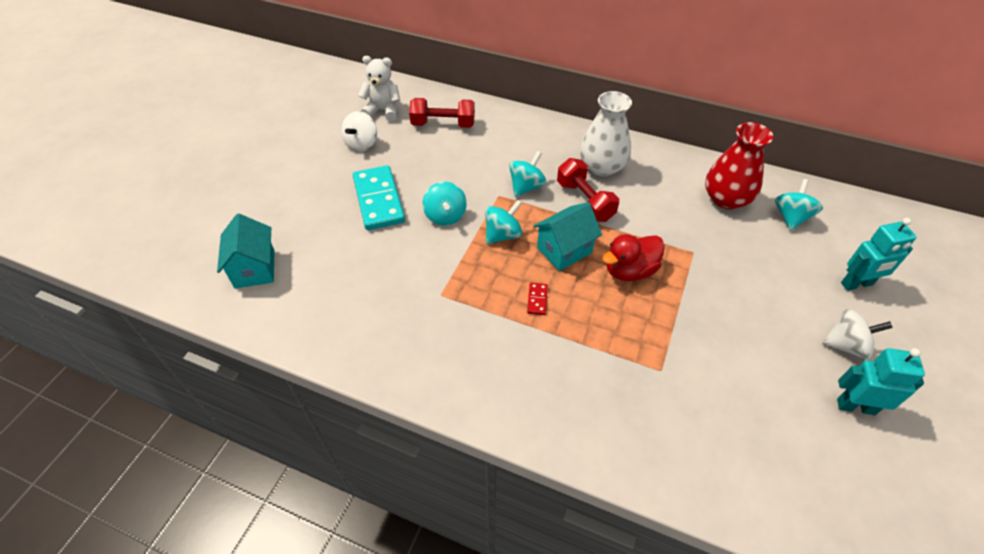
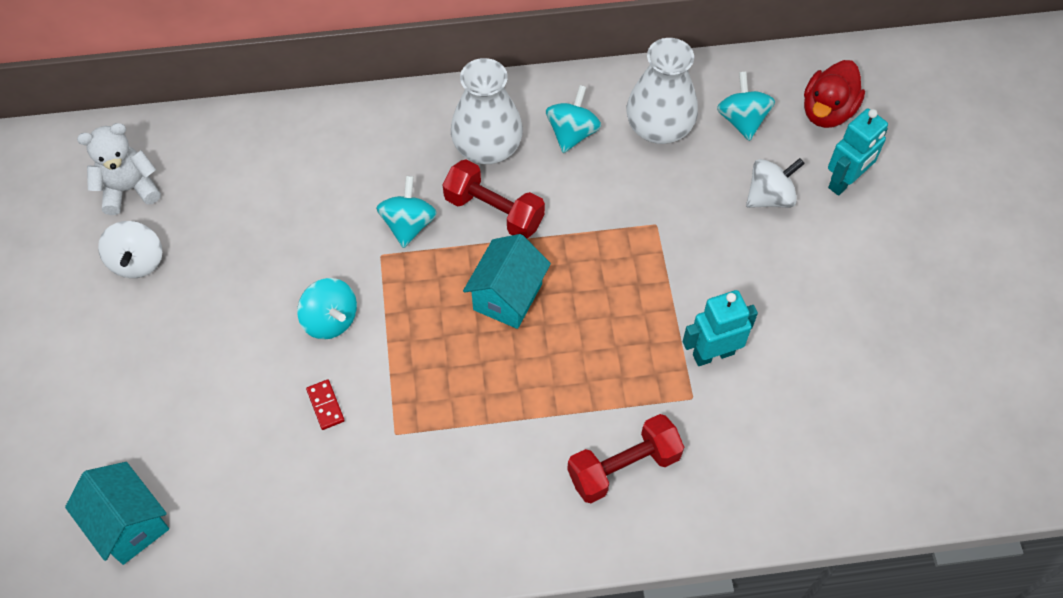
camera: 30 degrees left, 10 degrees up
(379, 200) = (225, 340): turquoise domino -> none
(443, 124) = (233, 174): red dumbbell -> red dumbbell (623, 467)
(503, 235) = (420, 311): turquoise spinning top -> turquoise spinning top (572, 133)
(537, 300) = (513, 381): red domino -> red domino (325, 405)
(629, 271) = (597, 287): red duck -> red duck (827, 111)
(726, 199) = (659, 127): red vase -> white vase
(846, 345) = (862, 267): white spinning top -> white spinning top (769, 197)
(855, 406) = (896, 337): turquoise robot -> turquoise robot (713, 354)

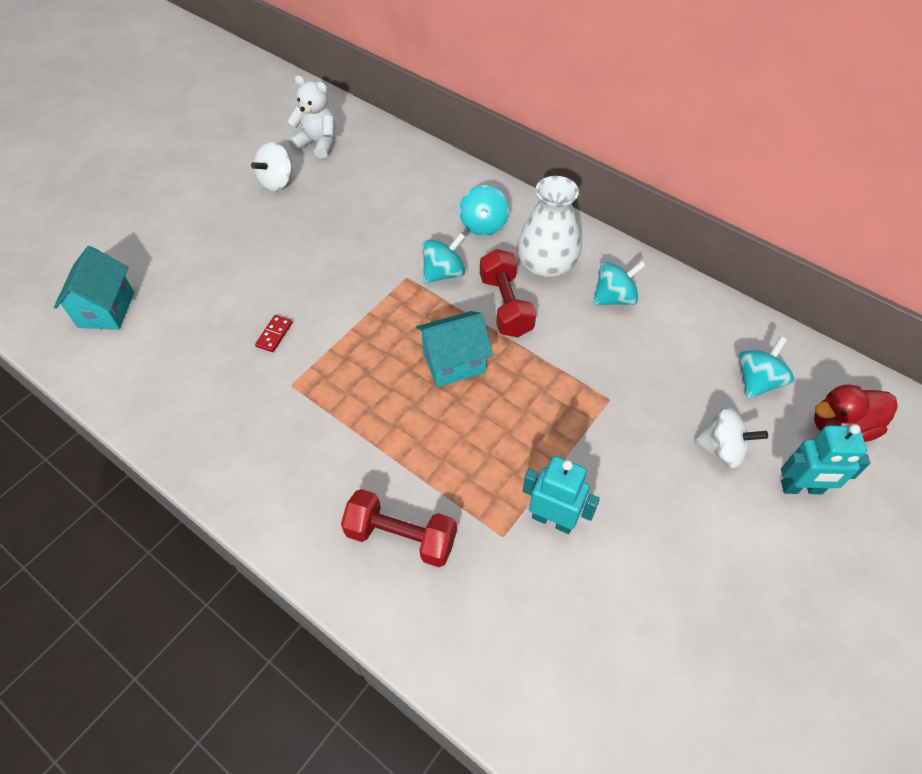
camera: 45 degrees right, 5 degrees down
(330, 320) = (335, 290): turquoise spinning top -> turquoise spinning top (483, 225)
(659, 127) = (684, 339): white vase -> none

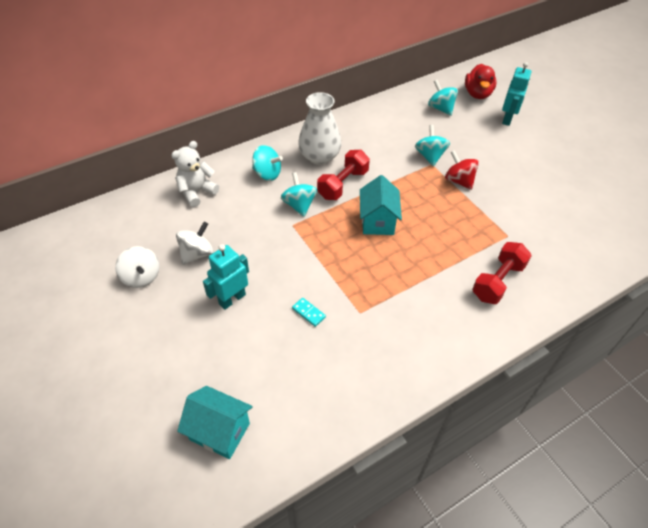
camera: 70 degrees left, 5 degrees down
(274, 335) = (308, 313): red domino -> turquoise domino
(317, 143) = (115, 240): white teddy bear -> white teddy bear (197, 192)
(505, 305) = (343, 184): red dumbbell -> red dumbbell turned 60 degrees counterclockwise
(553, 519) = (503, 212): turquoise robot -> turquoise robot (232, 299)
(591, 443) = (459, 181): none -> red spinning top
(614, 298) = (360, 138): turquoise spinning top -> turquoise spinning top (430, 156)
(722, 449) = (478, 136): white spinning top -> white spinning top (197, 254)

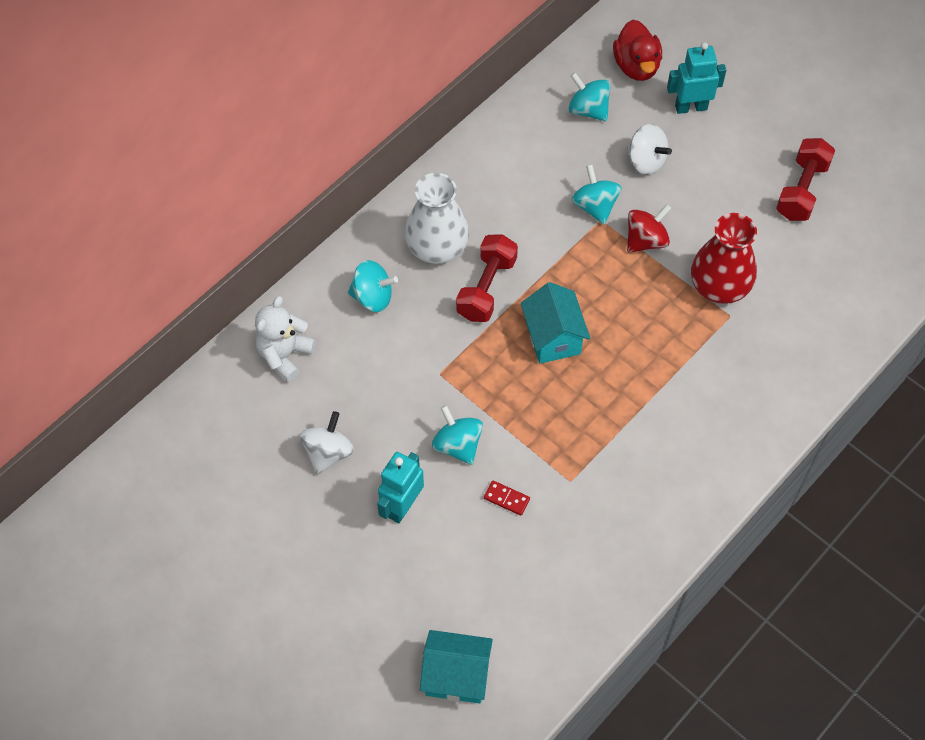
camera: 15 degrees left, 10 degrees up
(141, 277) = (269, 507): white spinning top -> white spinning top (646, 161)
(299, 205) = (437, 339): turquoise spinning top -> turquoise spinning top (457, 445)
(308, 313) = (506, 499): turquoise domino -> red domino
(459, 181) = (646, 240): red spinning top -> red spinning top turned 105 degrees clockwise
(497, 281) = (730, 390): red dumbbell -> red dumbbell (801, 190)
(504, 217) = (719, 286): none -> red vase
(507, 119) = (691, 107): turquoise robot -> turquoise robot turned 105 degrees counterclockwise

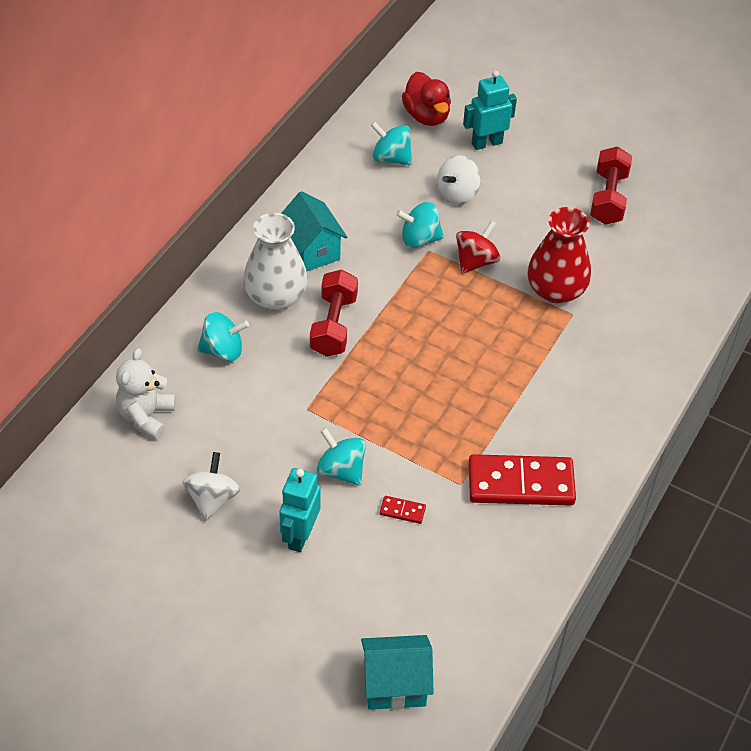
camera: 15 degrees left, 10 degrees down
(553, 338) = (410, 359): turquoise house -> turquoise house (312, 250)
(595, 206) = (419, 239): turquoise spinning top -> turquoise spinning top turned 60 degrees counterclockwise
(630, 491) = (521, 483): none -> red domino
(646, 161) = (457, 194): white spinning top -> white spinning top turned 105 degrees clockwise

